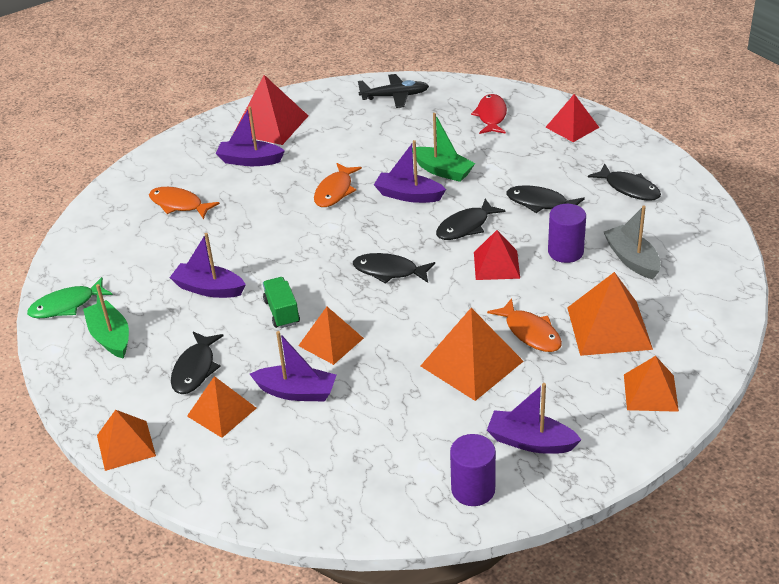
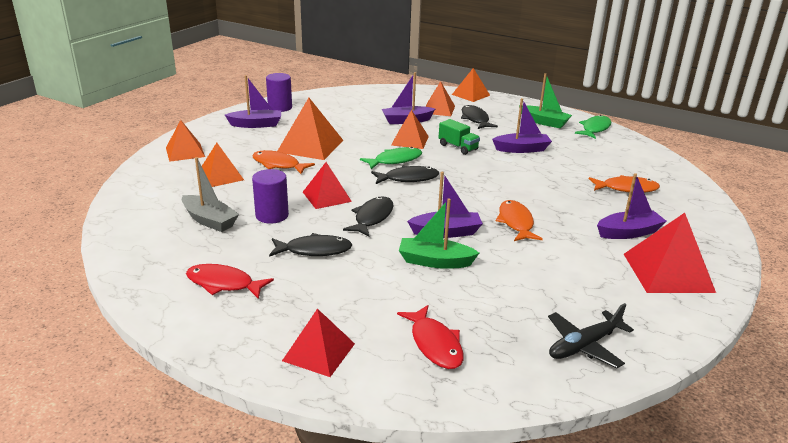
camera: 150 degrees right, 10 degrees down
(381, 305) = (395, 160): none -> green fish
(609, 328) = (220, 176): orange pyramid -> orange pyramid, size x0.66
(629, 188) = (224, 284): black fish -> red fish

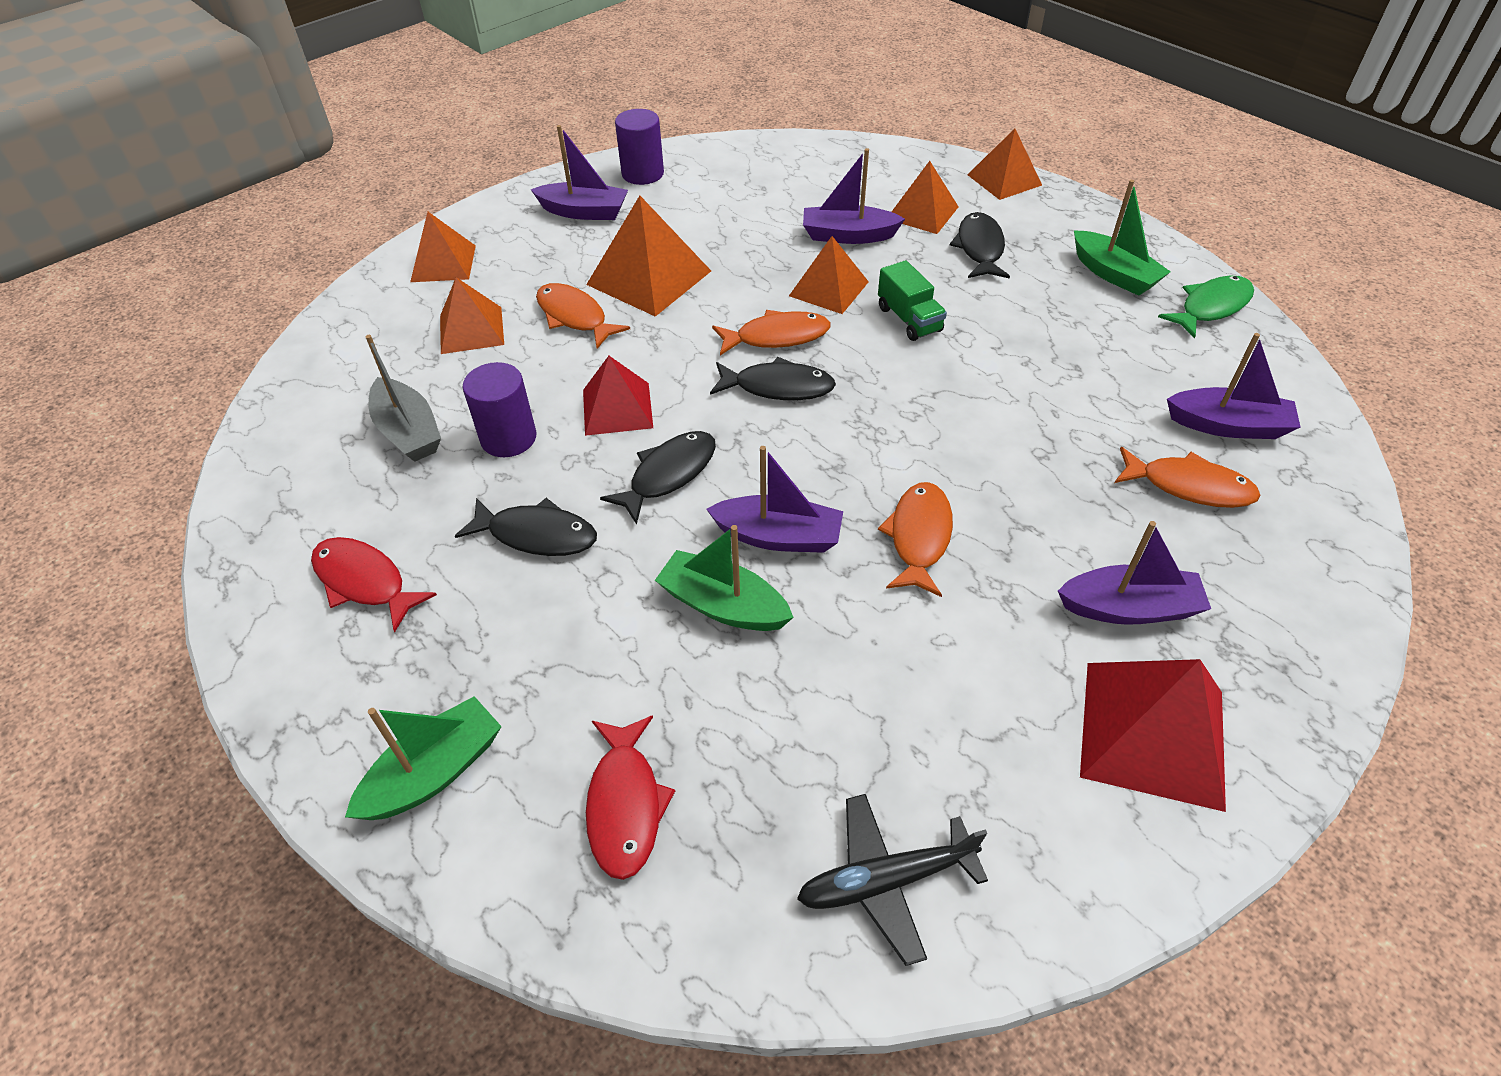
camera: 20 degrees right, 20 degrees up
(319, 352) = (434, 772): red pyramid -> green boat
(395, 160) = (776, 337): green fish -> orange fish
(522, 149) = (1030, 343): purple boat -> purple boat (1228, 426)

